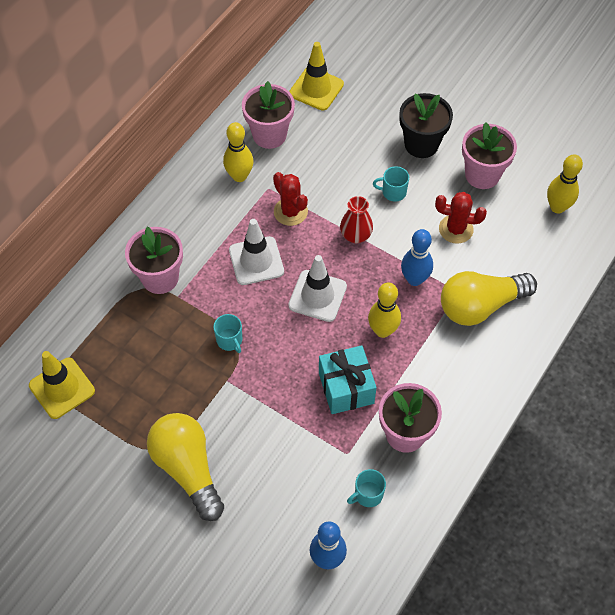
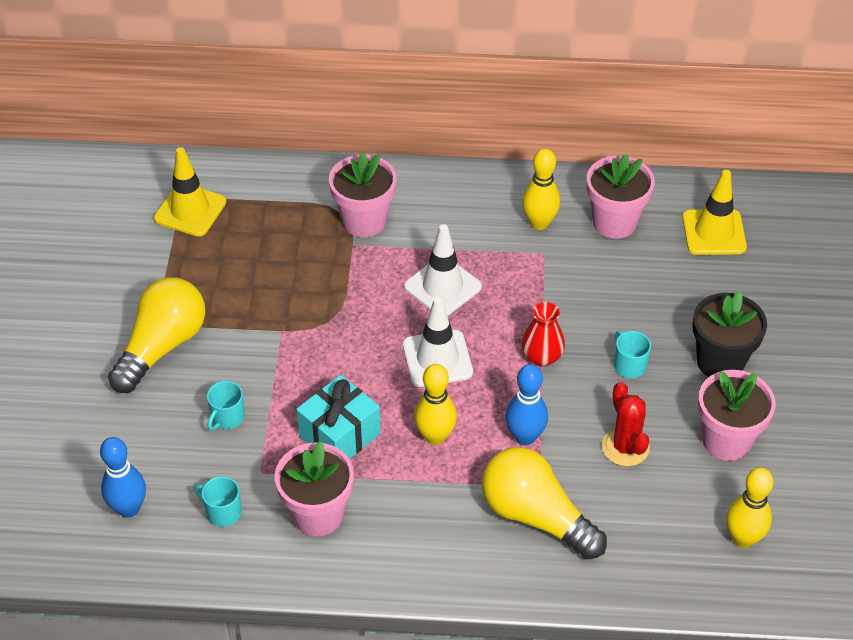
camera: 60 degrees right, 10 degrees down
(229, 340) = (330, 310): turquoise mug -> turquoise mug (227, 417)
(290, 212) = (528, 286): red cactus -> none

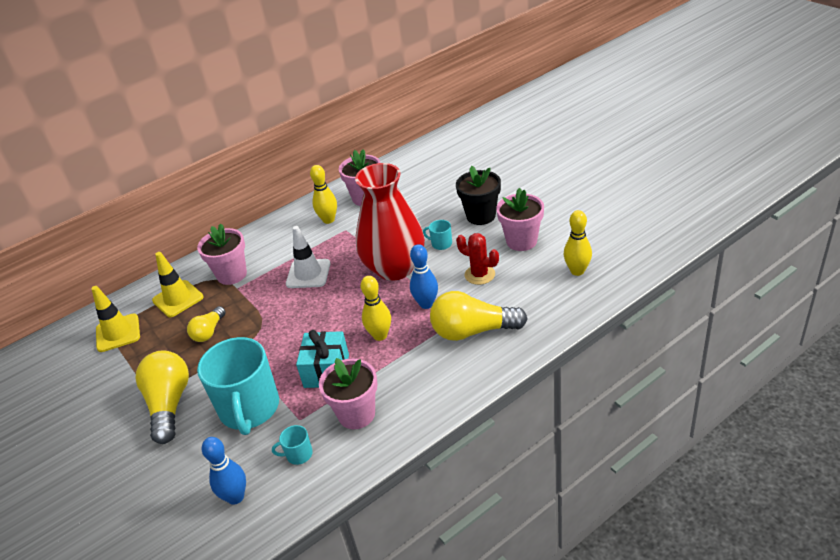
camera: 35 degrees left, 10 degrees down
(227, 417) = (249, 409): turquoise mug -> turquoise mug, size x2.48
(274, 283) = (209, 332): none -> yellow light bulb
(437, 359) = (341, 303): white traffic cone -> none
(542, 357) = (395, 268): red vase -> red vase, size x2.41
(714, 232) = (417, 174): yellow traffic cone -> yellow traffic cone (178, 299)

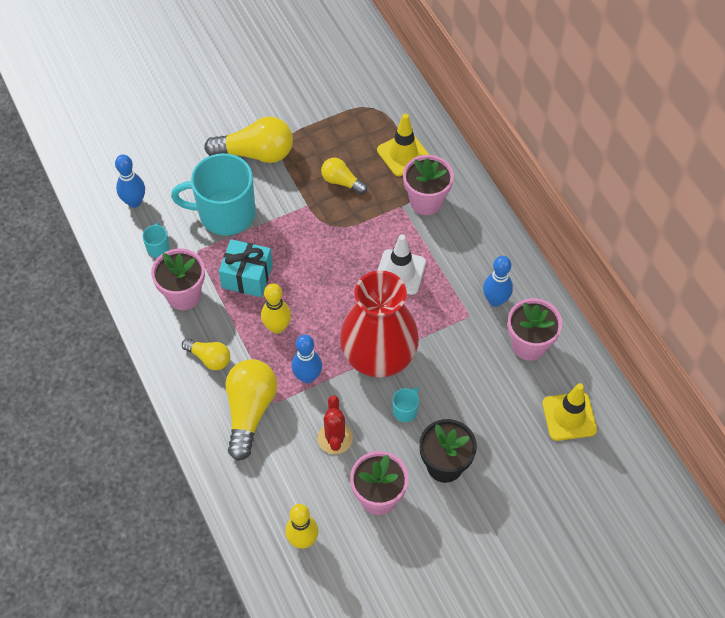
camera: 95 degrees right, 20 degrees up
(118, 333) = (369, 107): yellow traffic cone -> yellow traffic cone (569, 416)
(328, 220) = (495, 300): yellow bowling pin -> blue bowling pin
(425, 374) = (209, 358): none -> yellow light bulb
(479, 275) = (335, 438): red cactus -> red cactus turned 45 degrees counterclockwise

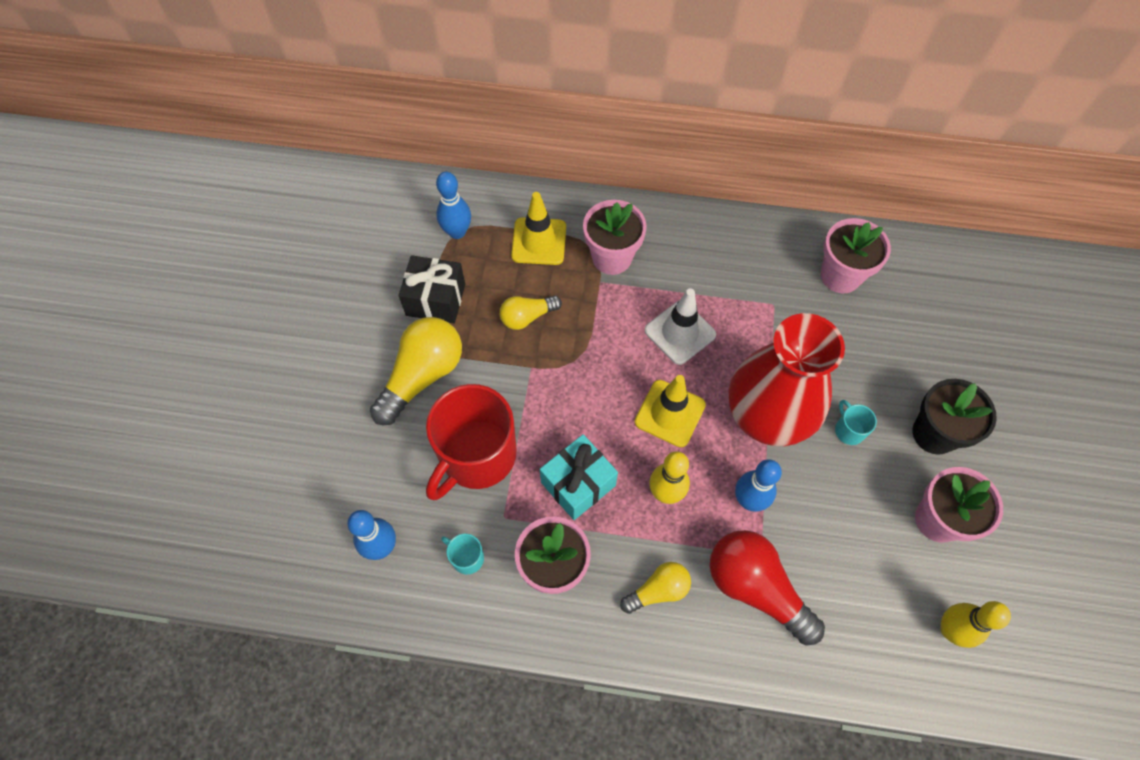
camera: 55 degrees left, 5 degrees up
(225, 213) = (476, 456): turquoise mug -> red mug
(250, 411) = (755, 588): yellow light bulb -> red light bulb
(314, 127) = (435, 299): none -> black gift
(335, 438) = (842, 519): red cactus -> none
(495, 300) = (771, 271): blue bowling pin -> blue bowling pin (457, 232)
(569, 416) = (940, 293): yellow traffic cone -> yellow traffic cone (670, 413)

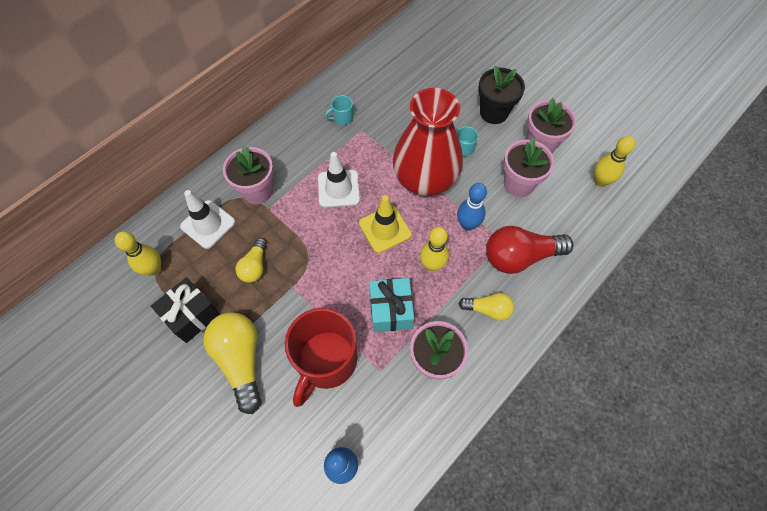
camera: 55 degrees left, 0 degrees up
(457, 232) = (154, 269): blue bowling pin -> yellow bowling pin
(467, 557) = (390, 412): turquoise mug -> turquoise mug (342, 118)
(476, 456) = (326, 361): red mug -> red mug turned 45 degrees clockwise
(539, 241) = (208, 224): yellow traffic cone -> white traffic cone
(658, 590) = (488, 309): yellow light bulb -> yellow light bulb turned 90 degrees clockwise
(840, 276) = (371, 88): pink flower pot -> pink flower pot (518, 184)

